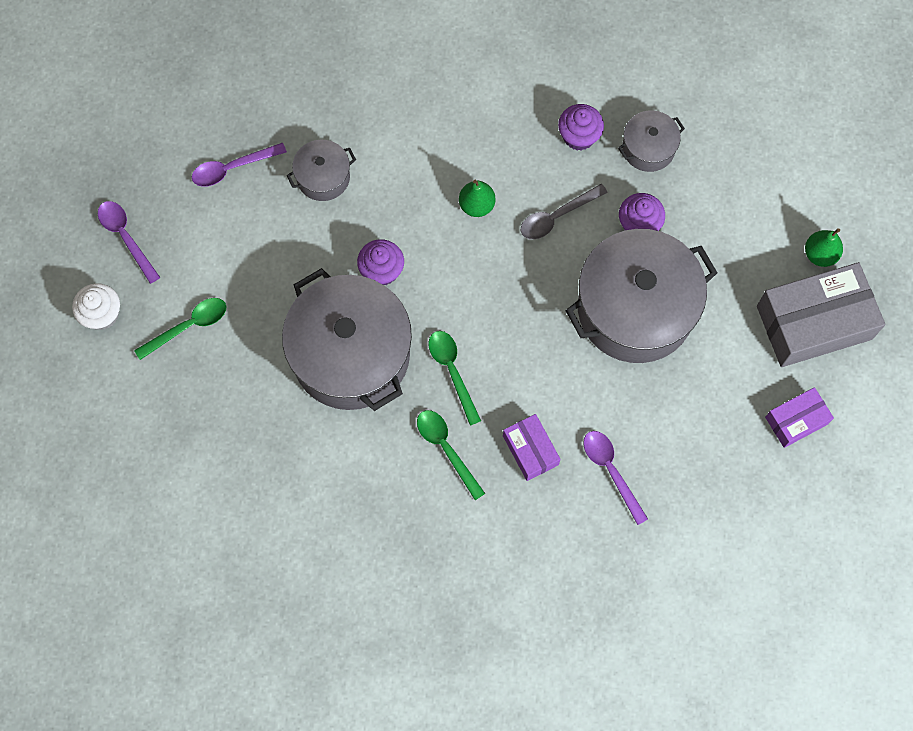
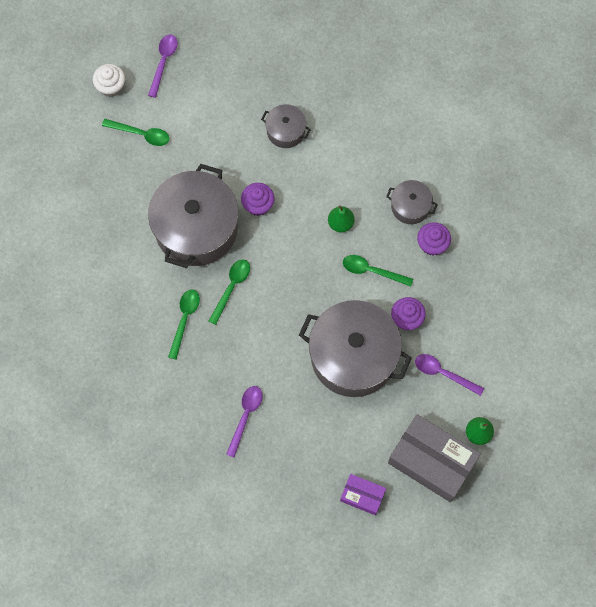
camera: 50 degrees right, 0 degrees up
(232, 168) = (250, 81): purple spoon -> purple spoon (443, 373)
(530, 450) = (221, 364): purple box -> none
(557, 216) = (372, 271): grey spoon -> green spoon
(648, 148) = (459, 288): grey pot -> grey pot (410, 206)

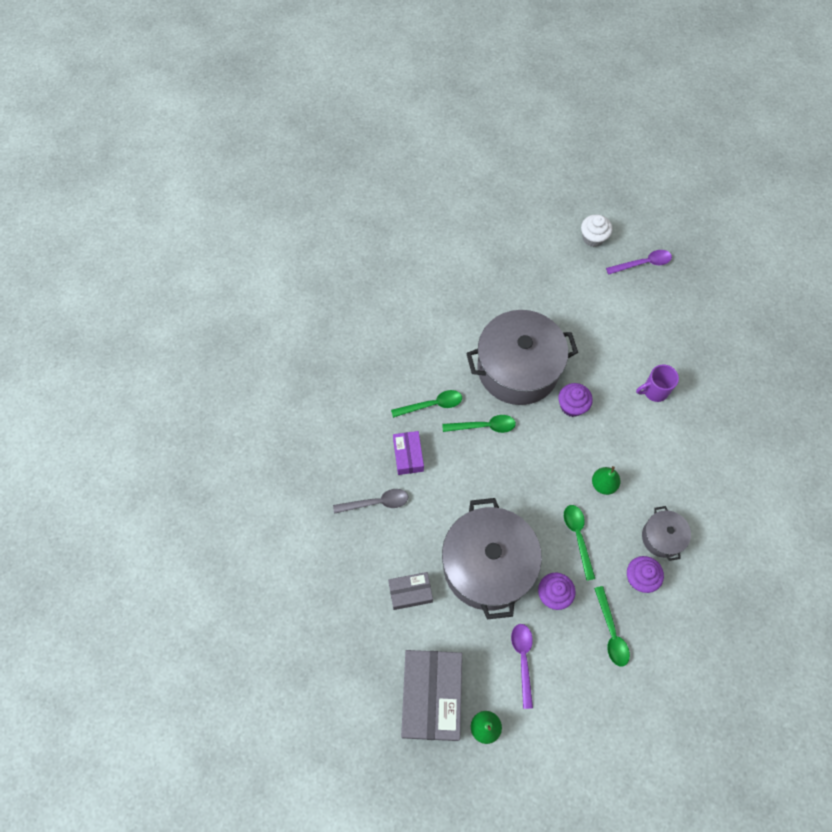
camera: 60 degrees right, 5 degrees down
(141, 134) = (569, 282): green spoon -> green spoon (611, 632)
(245, 416) = (376, 502): purple spoon -> grey spoon
(286, 131) = (654, 391): grey pot -> purple mug
(339, 431) = (410, 592): none -> grey box
(362, 496) = (362, 648): purple box -> purple box (408, 455)

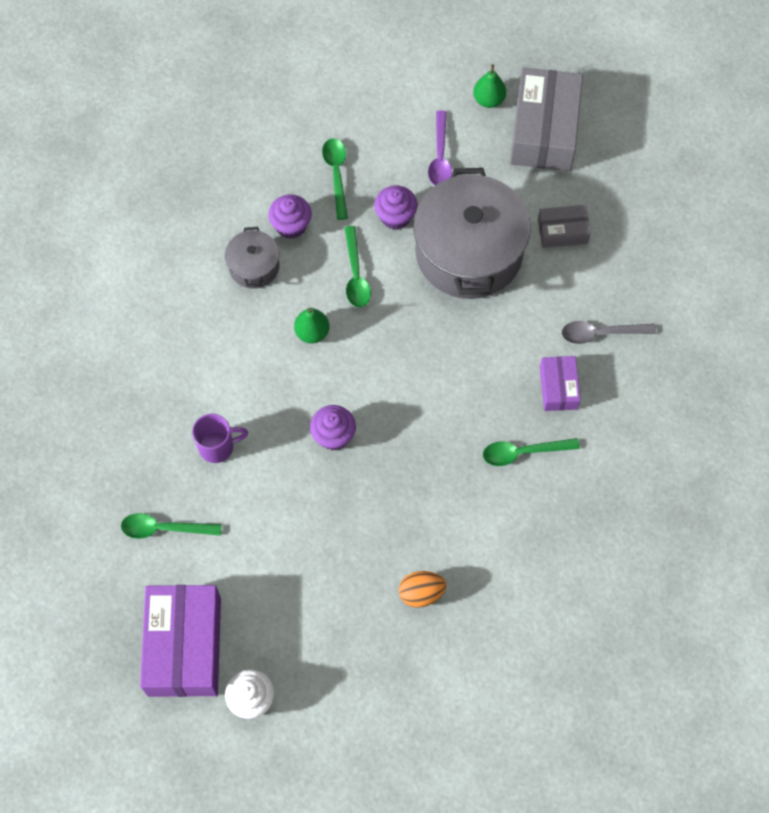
camera: 175 degrees left, 0 degrees up
(484, 426) = (455, 418): green spoon -> green spoon (164, 528)
(494, 306) = (421, 593): none -> orange egg
(518, 368) = (399, 494): grey pot -> none
(643, 263) = (184, 646): purple spoon -> purple box

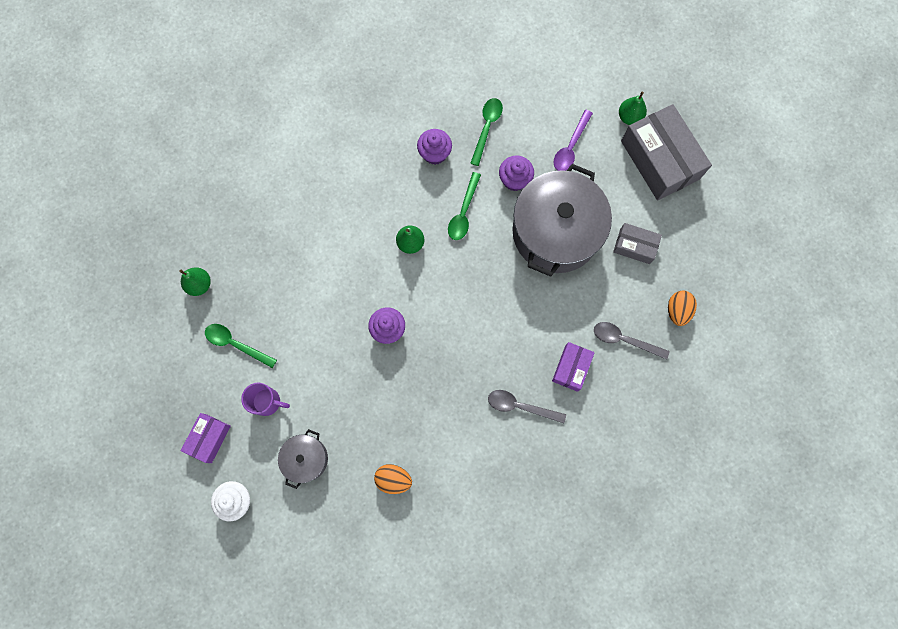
camera: 25 degrees right, 10 degrees up
(87, 482) = (200, 284): none -> green pear
(184, 646) = (209, 438): purple box -> purple box, size x0.52
(217, 447) = (302, 300): purple mug -> purple mug (268, 402)
(254, 266) = (393, 173): grey pot -> grey pot (306, 459)
(523, 452) = (520, 406): green spoon -> grey spoon
(544, 130) = (660, 160): grey box -> grey box turned 60 degrees counterclockwise
(642, 279) = (677, 310): none -> orange egg

